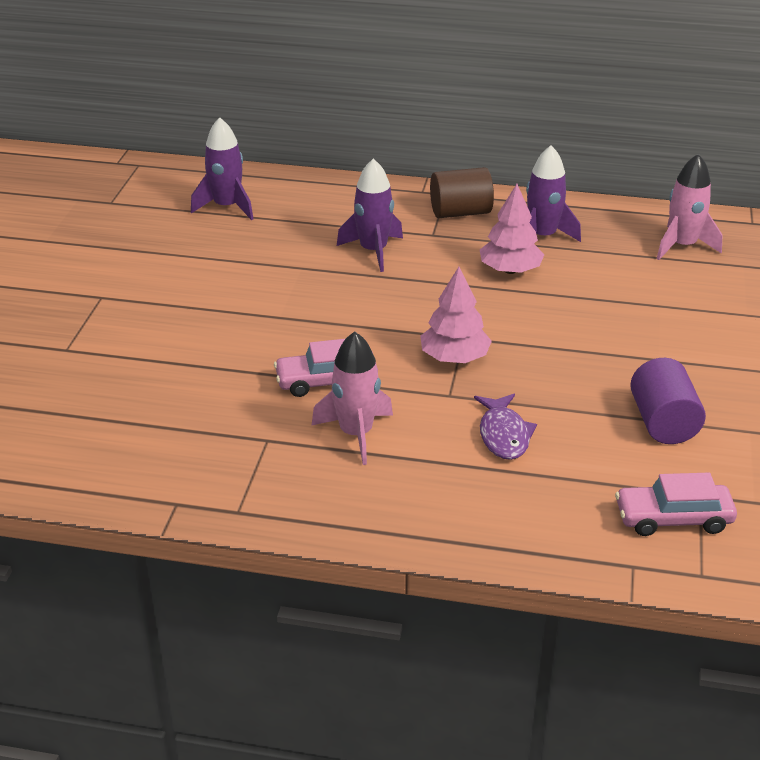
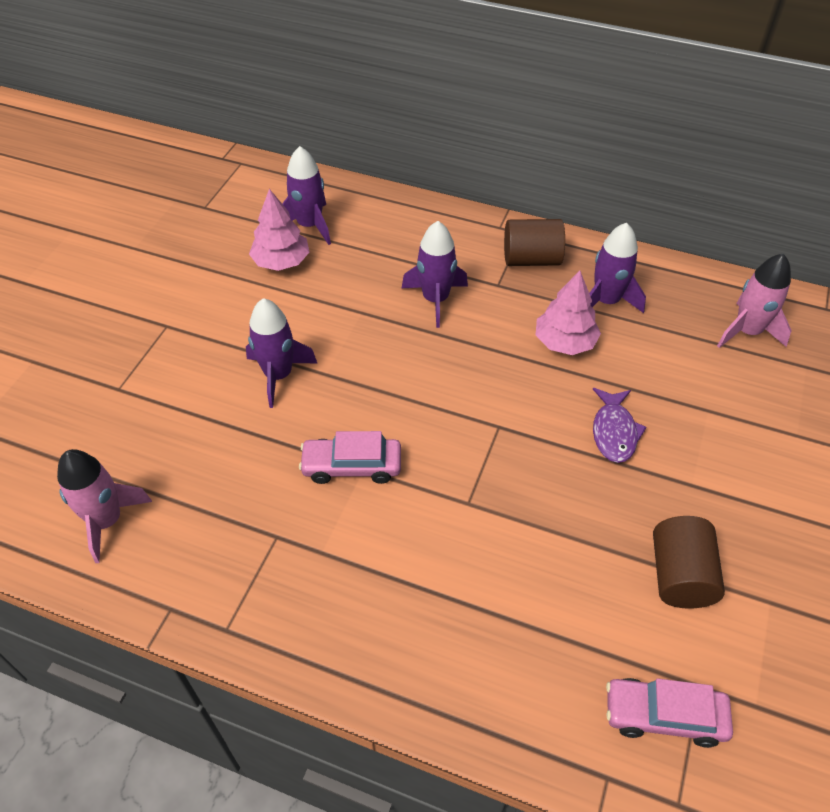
camera: 10 degrees right, 15 degrees up
(231, 322) = (278, 375): none -> purple rocket
(356, 434) = (364, 542): pink rocket -> pink rocket (107, 521)
(454, 358) = (484, 453): pink tree -> pink tree (281, 262)
(503, 435) = (511, 566): purple fish -> purple fish (614, 432)
(663, 423) = (680, 575): purple cylinder -> brown cylinder

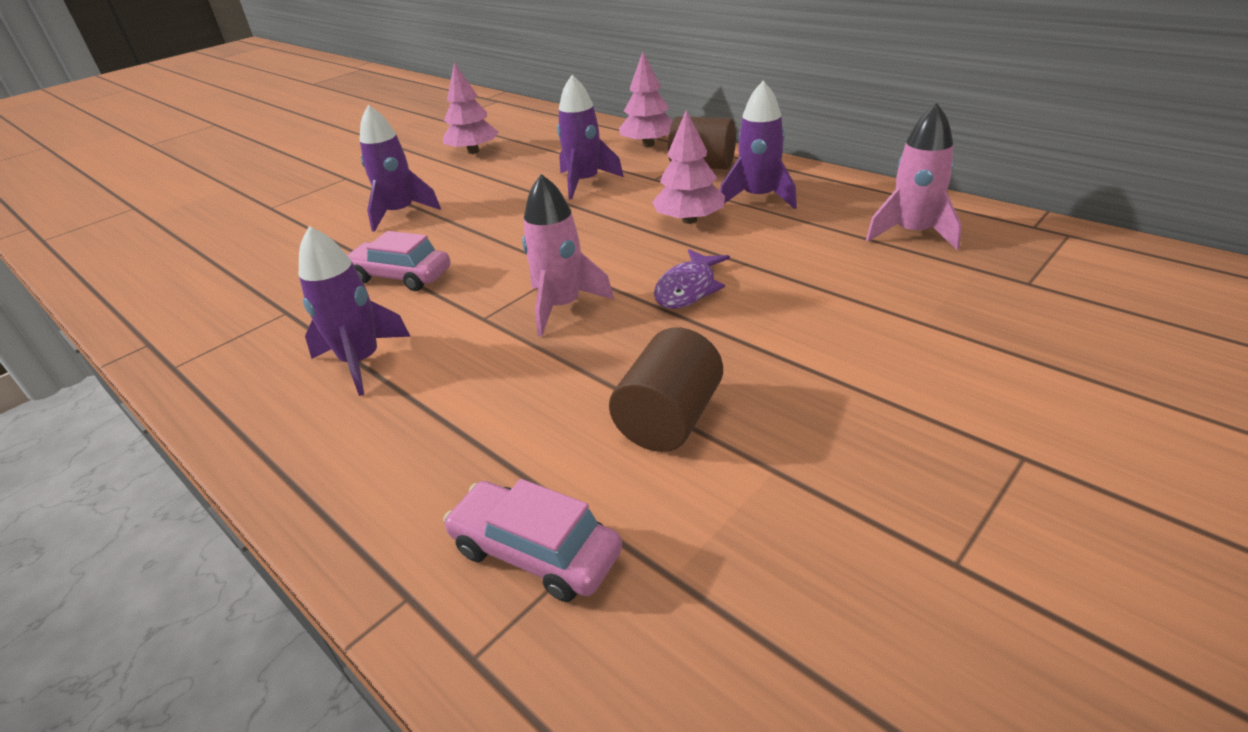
camera: 25 degrees right, 15 degrees down
(107, 521) = (170, 280): pink rocket -> pink rocket (562, 306)
(309, 225) = (517, 134): purple rocket -> purple rocket (361, 361)
(460, 230) = (648, 144): none -> pink tree

